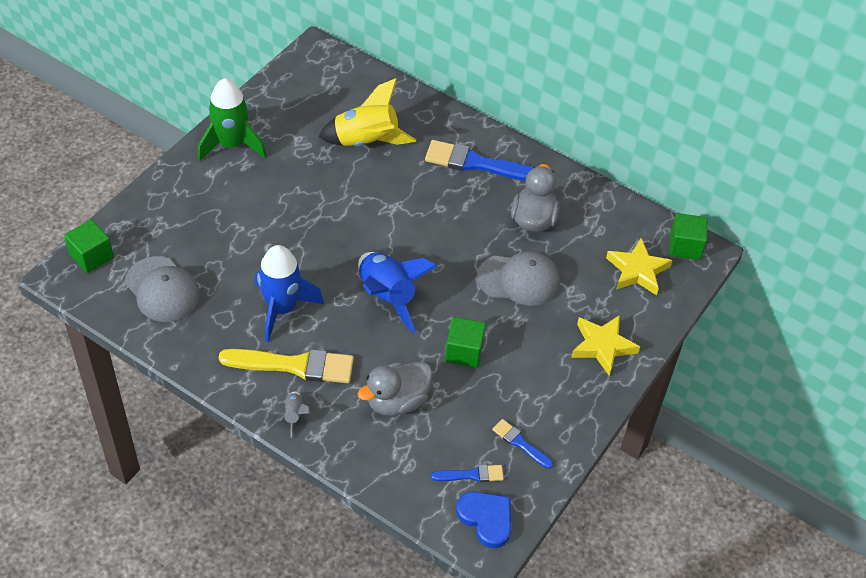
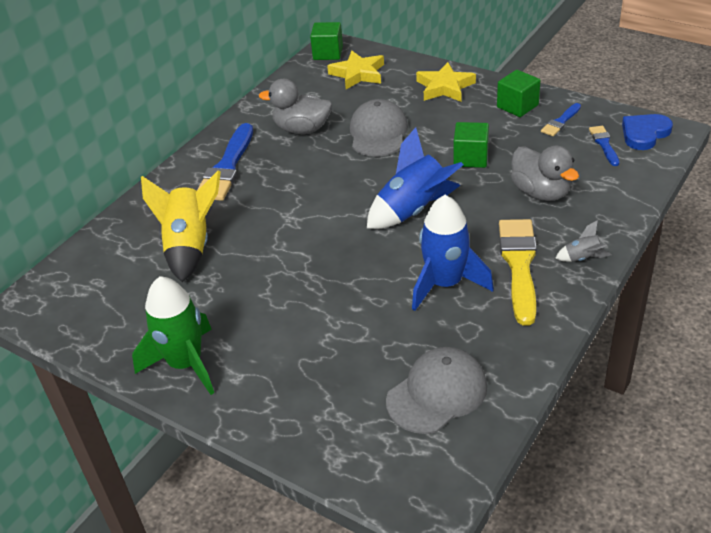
camera: 85 degrees left, 10 degrees down
(91, 256) = (393, 480): green cube -> green cube (517, 106)

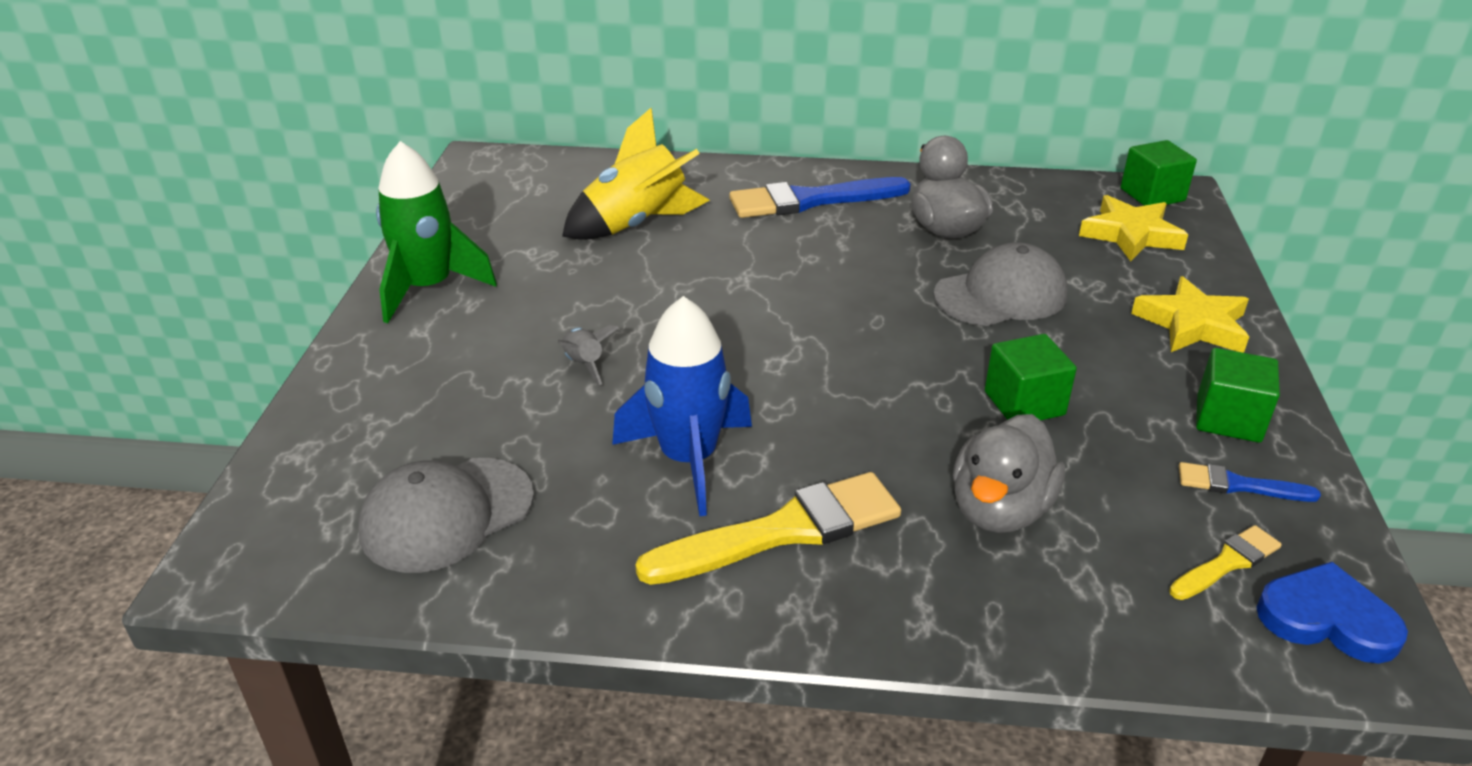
camera: 60 degrees right, 5 degrees down
(413, 210) = (840, 380): blue rocket -> none
(437, 393) = (446, 514): grey cap -> grey cap turned 120 degrees clockwise
(582, 258) = (853, 609): grey rocket -> grey rocket (584, 364)
(604, 144) = (1227, 563): blue brush -> yellow brush

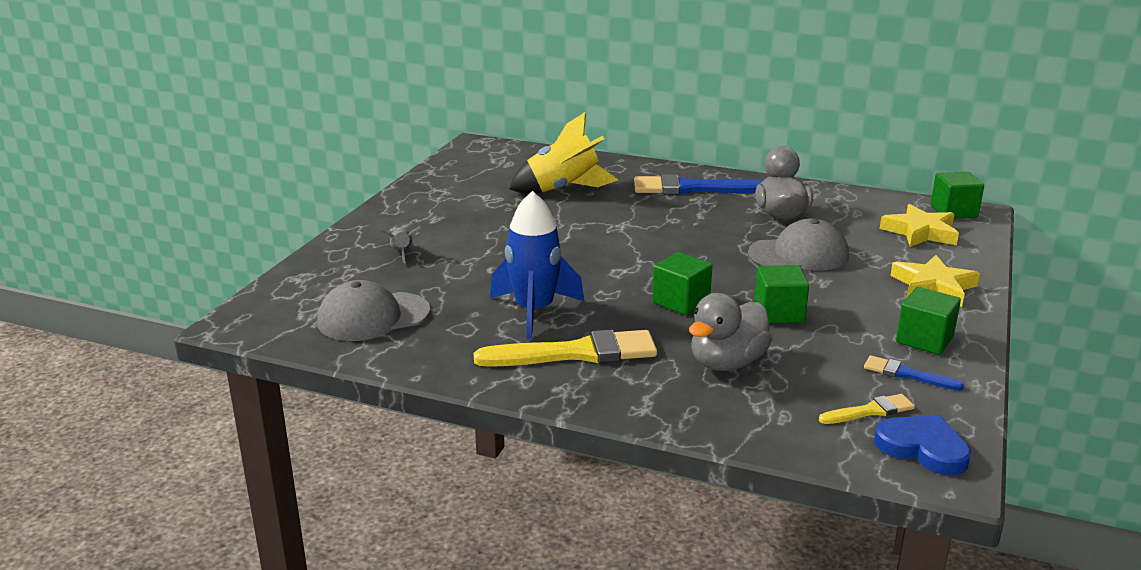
camera: 15 degrees right, 10 degrees down
(429, 288) = (412, 208): green rocket -> none
(584, 364) = (492, 257): grey rocket -> grey rocket (402, 253)
(886, 405) = (681, 302): none -> green cube

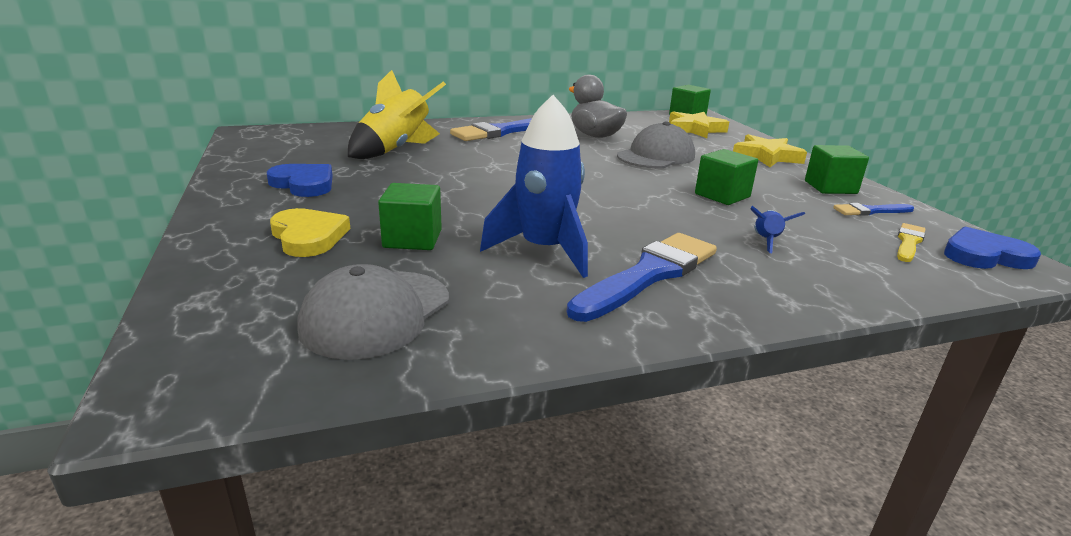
camera: 40 degrees left, 0 degrees up
(402, 253) = (308, 237): grey rocket -> yellow heart
(452, 207) = (304, 184): none -> blue heart
(576, 353) = (649, 274): yellow brush -> blue brush
(681, 302) = (645, 207): green cube -> green cube (412, 239)
(727, 363) = (766, 241): grey duck -> blue rocket

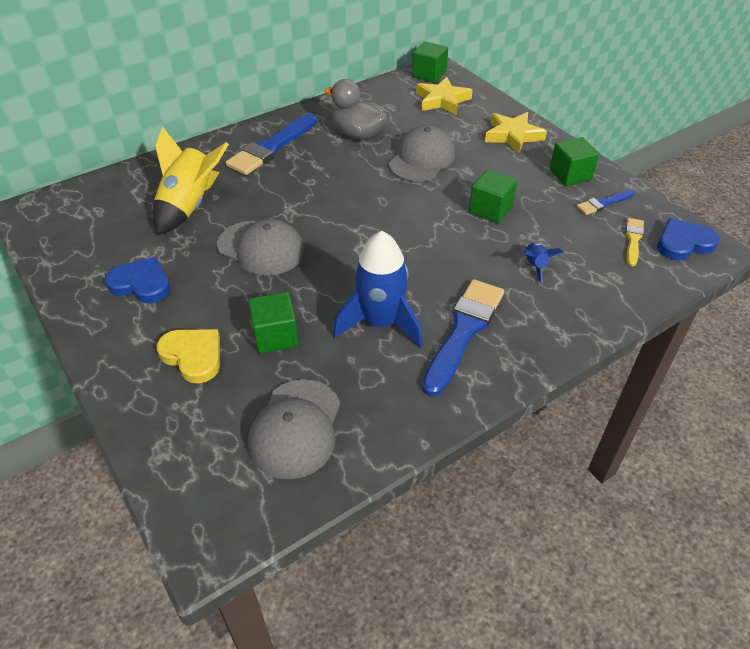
camera: 15 degrees left, 20 degrees up
(445, 182) = (261, 248): none -> grey cap

